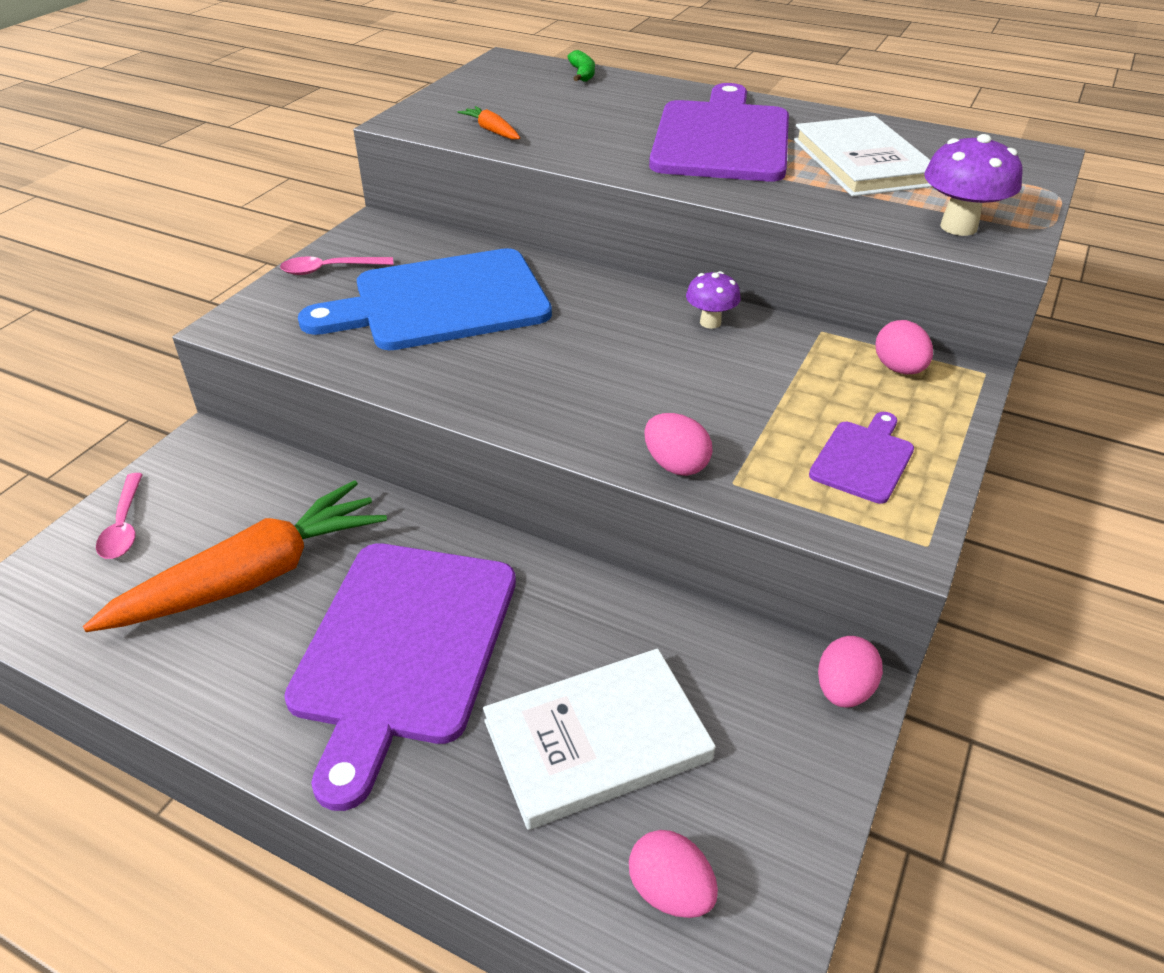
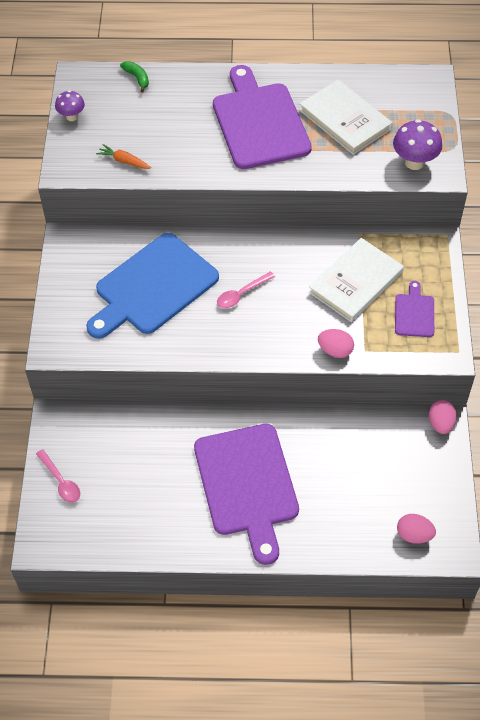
camera: 25 degrees left, 15 degrees up
(253, 577) = (150, 480): orange carrot -> none
(329, 269) = (70, 286): pink spoon -> pink spoon (241, 294)
(597, 741) = (355, 489): white book -> white book (356, 282)
(710, 322) = (302, 248): purple mushroom -> purple mushroom (72, 117)
(899, 369) = (407, 247): pink egg -> none

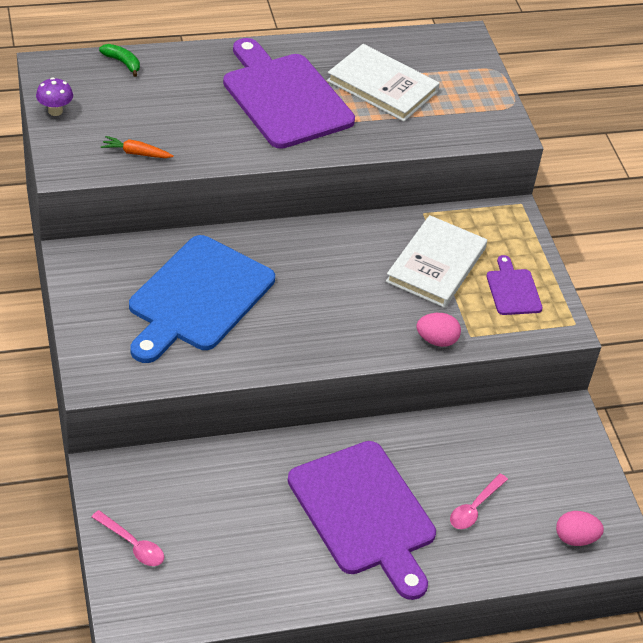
camera: 20 degrees left, 10 degrees down
(241, 294) = (307, 293): pink spoon -> pink spoon (474, 508)
(414, 162) = (475, 123): purple mushroom -> none
(440, 423) = (566, 414): pink egg -> none

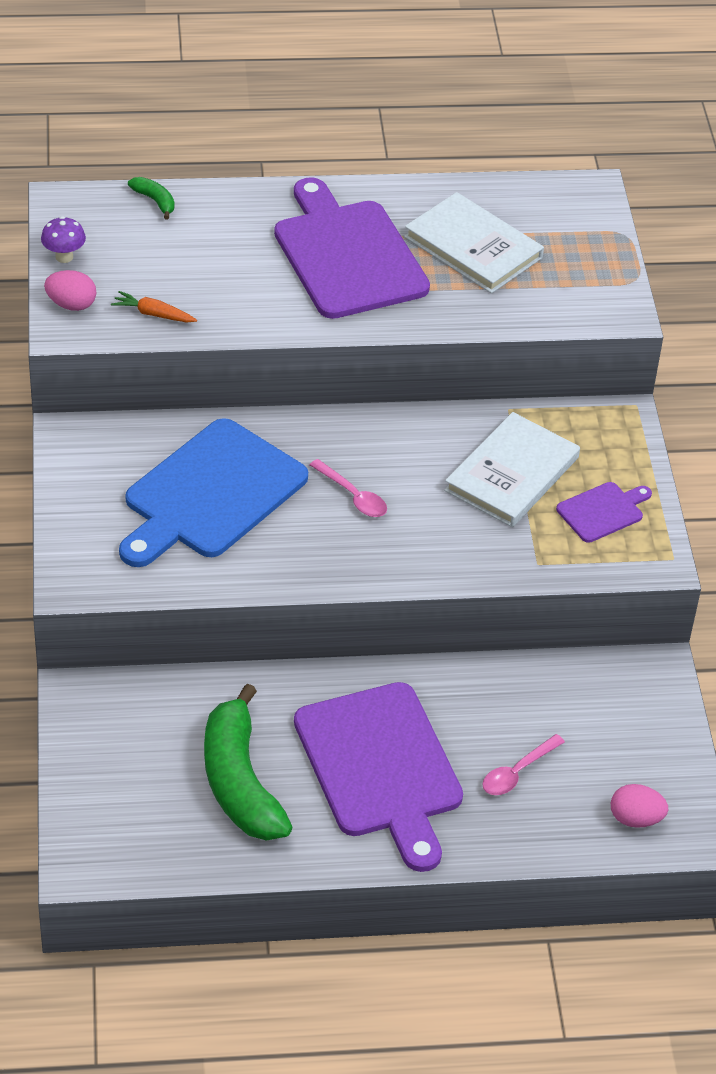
camera: 10 degrees right, 0 degrees up
(132, 544) = (97, 779): pink spoon -> pink spoon (353, 496)
(251, 536) = (240, 782): none -> green banana
(436, 340) = (494, 566): pink egg -> pink egg (71, 304)
(513, 290) = (603, 511): purple cutting board -> purple cutting board turned 60 degrees clockwise

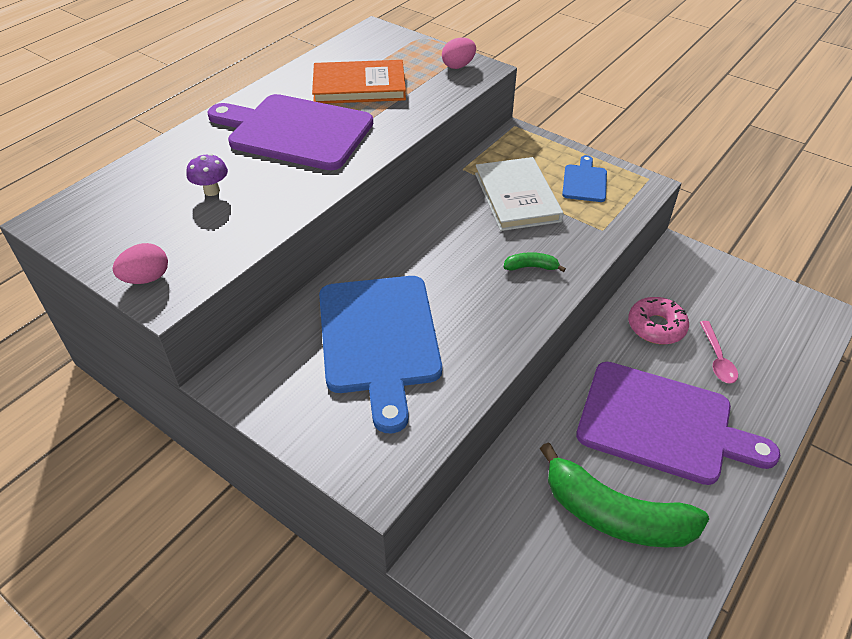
camera: 45 degrees left, 0 degrees up
(64, 257) = (96, 253): purple mushroom -> purple mushroom (211, 191)
(153, 314) = (219, 243): orange carrot -> none
(155, 201) = (120, 179): green banana -> green banana (531, 267)
(353, 496) = (460, 272): pink spoon -> none
(473, 247) = (359, 86): white book -> orange book
(510, 704) = (656, 326): none -> pink donut
(603, 511) = (584, 182): purple cutting board -> blue cutting board
(635, 819) = (795, 330): pink egg -> pink egg (458, 66)

